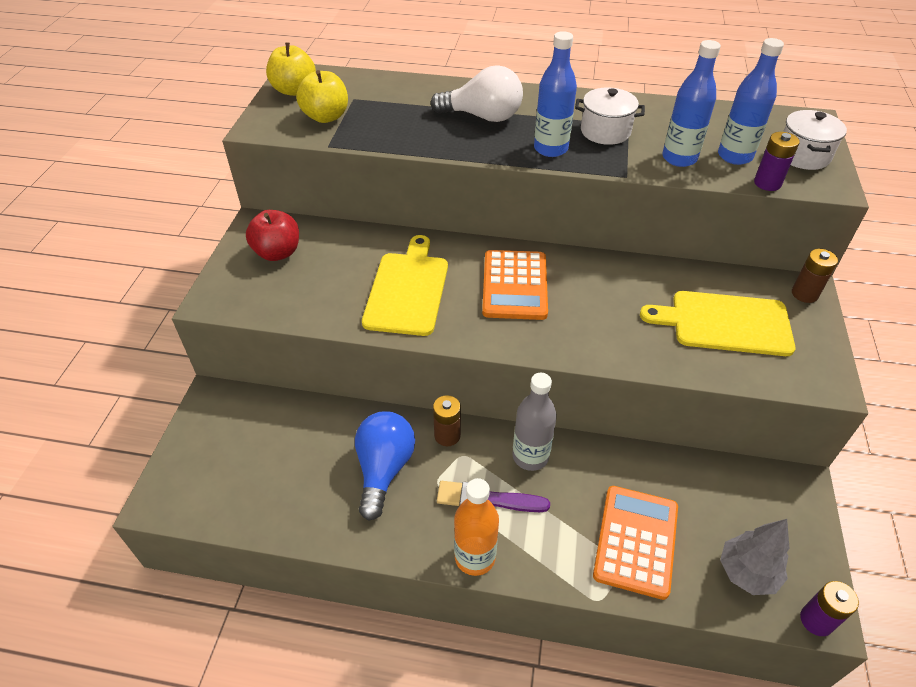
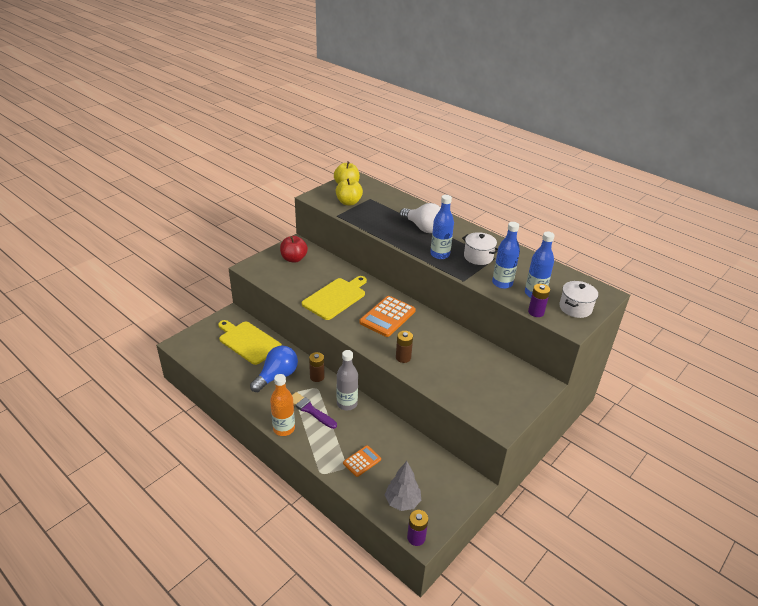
camera: 30 degrees right, 10 degrees down
(636, 541) = (362, 461): orange calculator -> orange calculator, size x0.56
(725, 323) = (477, 378): yellow cutting board -> yellow cutting board (248, 341)
(804, 294) = (538, 385): brown battery -> brown battery (403, 357)

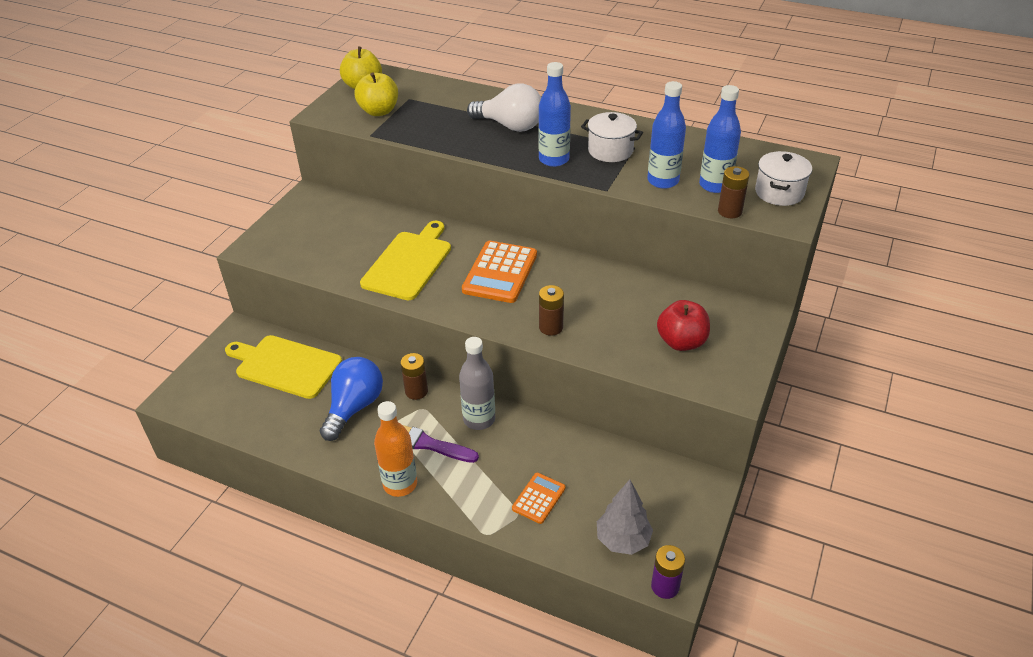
camera: 15 degrees left, 5 degrees up
(294, 259) = (316, 219): red apple -> red apple (681, 342)
(536, 312) = (729, 211): purple battery -> brown battery

